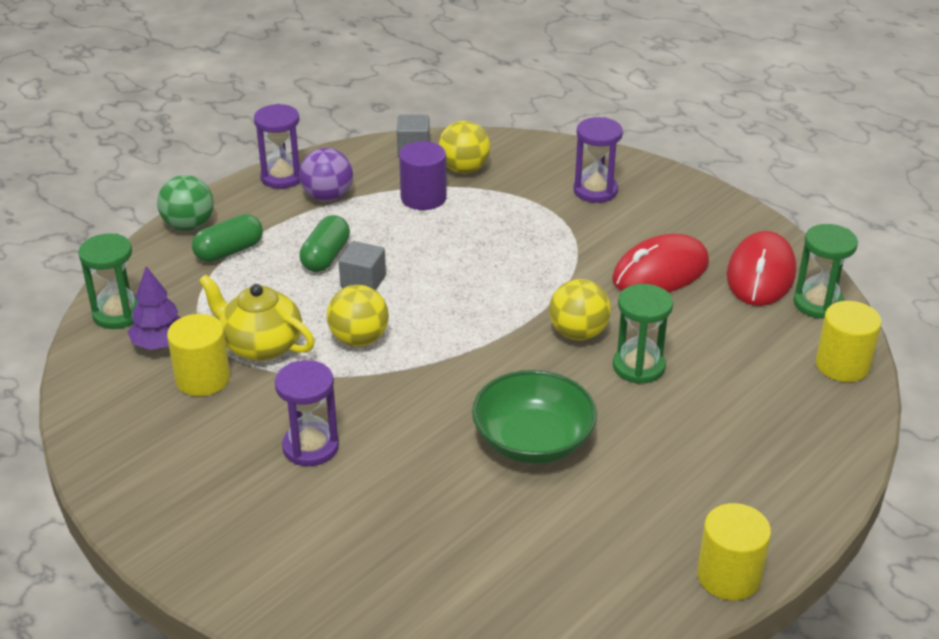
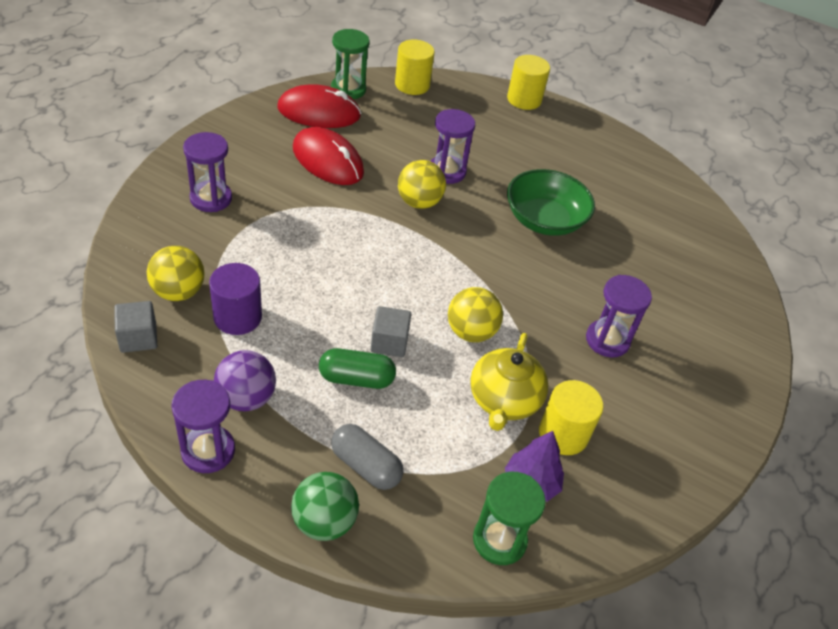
camera: 110 degrees left, 10 degrees up
(229, 251) = (366, 466): green capsule -> grey capsule
(638, 367) = (447, 171): green hourglass -> purple hourglass
(729, 576) = (614, 137): yellow cylinder -> yellow cylinder (524, 99)

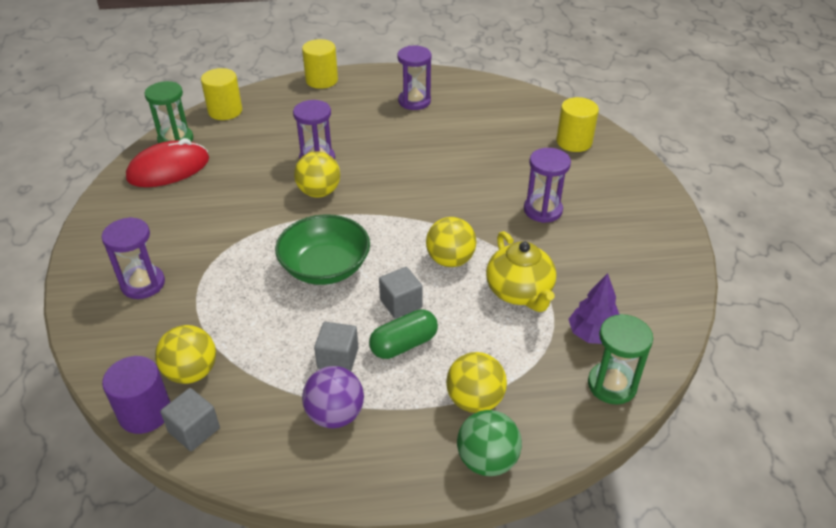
camera: 30 degrees left, 5 degrees down
(208, 451) = (346, 474): purple hourglass -> purple hourglass (414, 101)
(237, 317) = (263, 360): purple cylinder -> purple cylinder (145, 412)
(293, 354) = (338, 358): none -> grey cube
(327, 161) = (214, 201): red mouse -> none
(366, 466) = (474, 400): grey capsule -> yellow ball
(544, 220) = (421, 155): green bowl -> green bowl (325, 267)
(563, 434) = (578, 288): yellow cylinder -> yellow cylinder (574, 142)

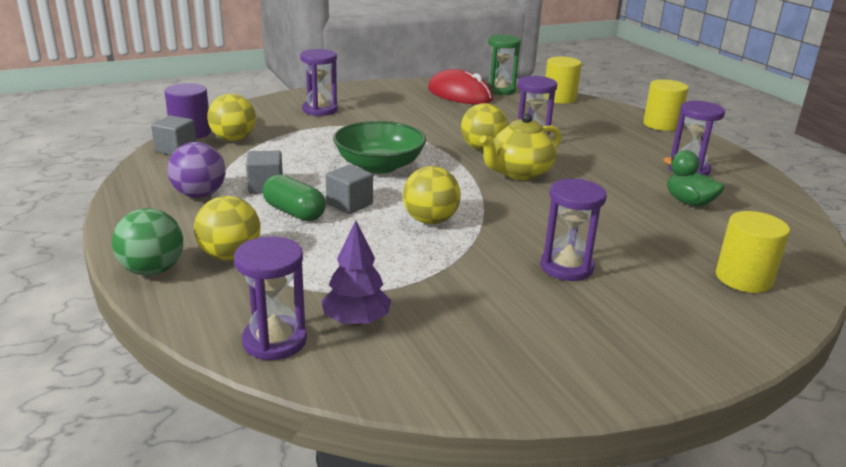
camera: 70 degrees right, 15 degrees down
(466, 122) = (689, 202): none -> green duck
(520, 292) = (403, 265): yellow teapot -> yellow teapot (519, 173)
(612, 385) = (274, 341): green hourglass -> purple hourglass

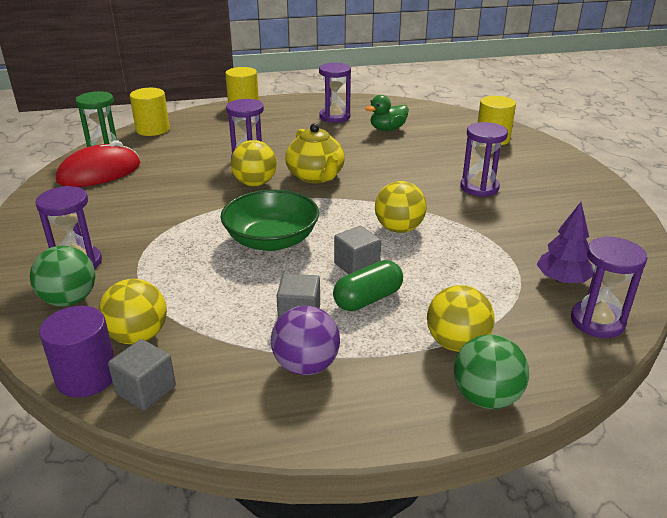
camera: 75 degrees left, 5 degrees up
(273, 115) = (69, 300): none -> green ball

